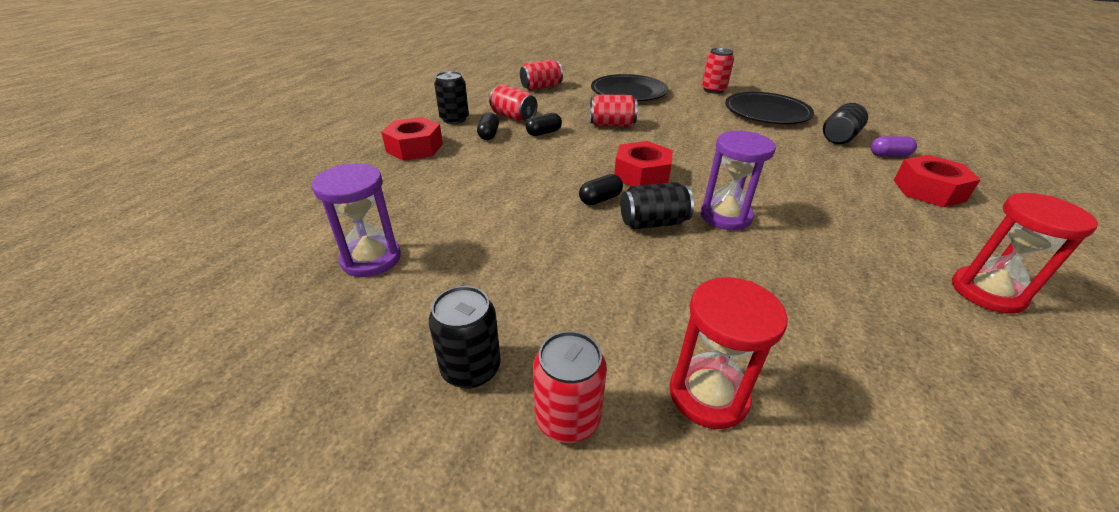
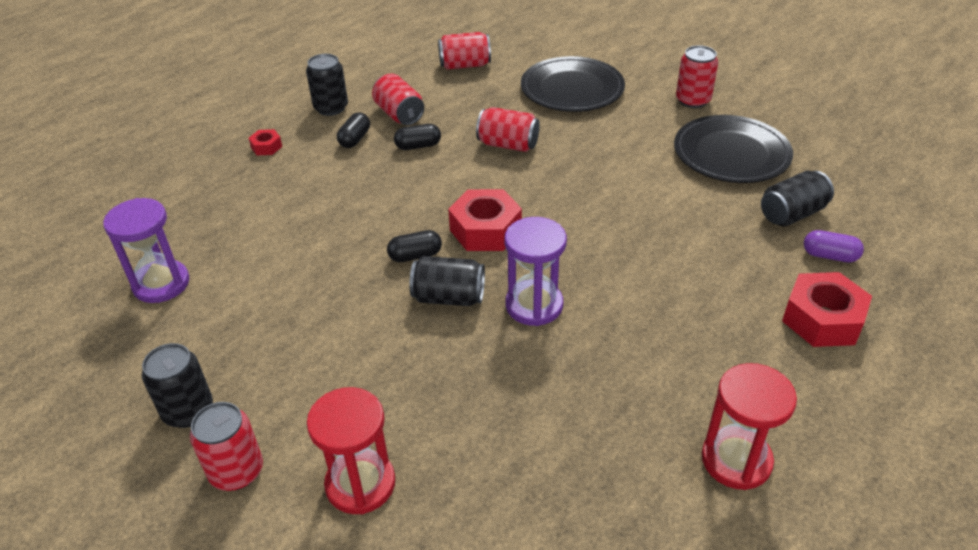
camera: 20 degrees right, 5 degrees up
(414, 148) = (266, 147): red nut -> red nut, size x0.50

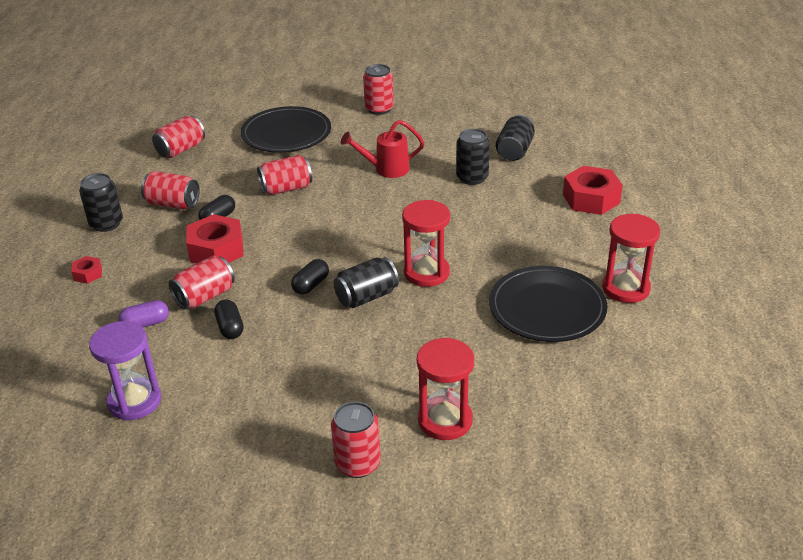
camera: 40 degrees left, 5 degrees down
(188, 411) = (275, 456): black can -> black can (472, 178)
(321, 216) = (205, 296): none -> red can
(355, 139) = (159, 236): black capsule -> black capsule (230, 327)
(485, 230) = (339, 247): red nut -> red nut (216, 250)
(534, 305) = (426, 273): purple hourglass -> red hourglass
(624, 169) = (386, 169): none -> red watering can
(731, 153) = (441, 131): black plate -> black plate (547, 308)
(829, 256) = (559, 164): purple capsule -> purple capsule (145, 324)

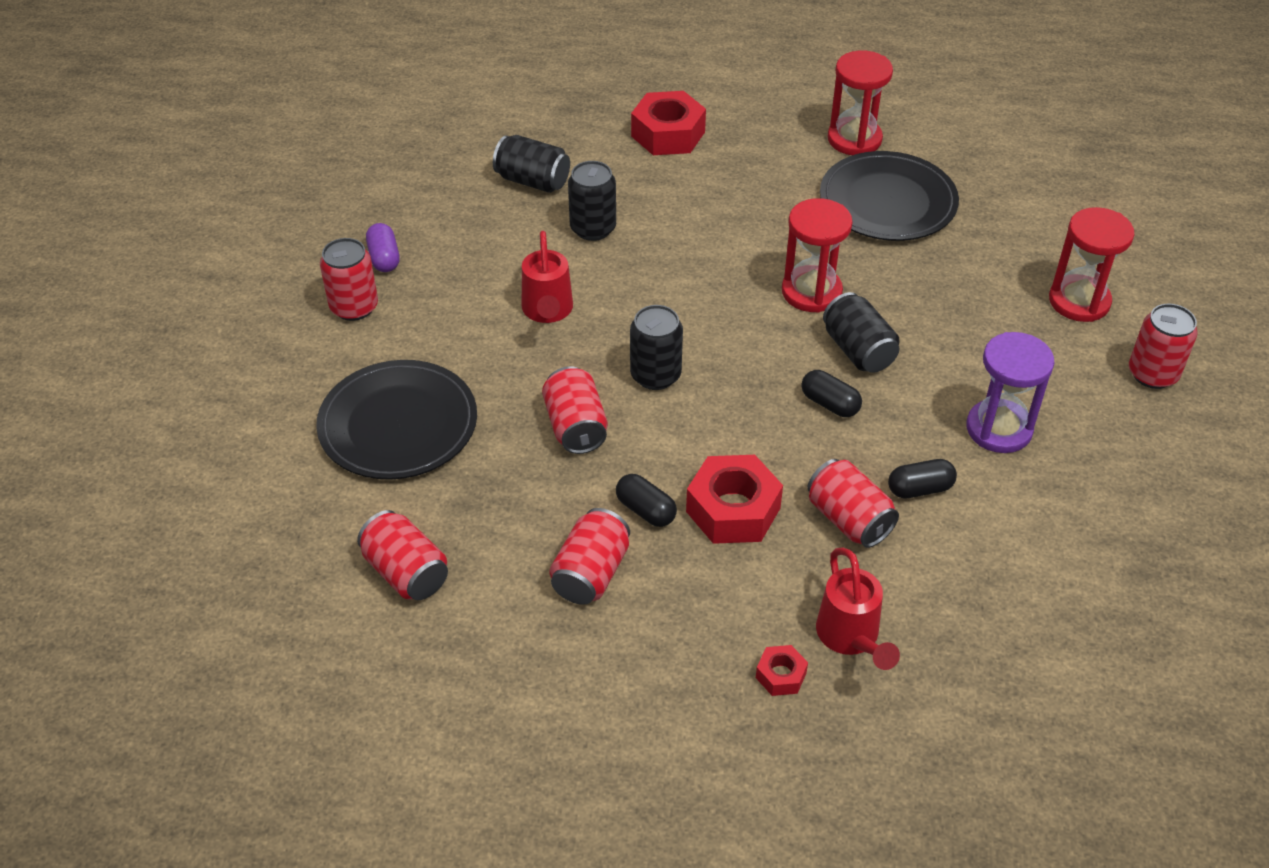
camera: 85 degrees left, 10 degrees up
(106, 224) = (635, 665): black can -> black can (655, 375)
(109, 300) = (851, 638): none -> red watering can
(134, 401) = (1072, 585): purple hourglass -> purple hourglass (999, 429)
(145, 324) = (910, 586): purple capsule -> purple capsule (384, 258)

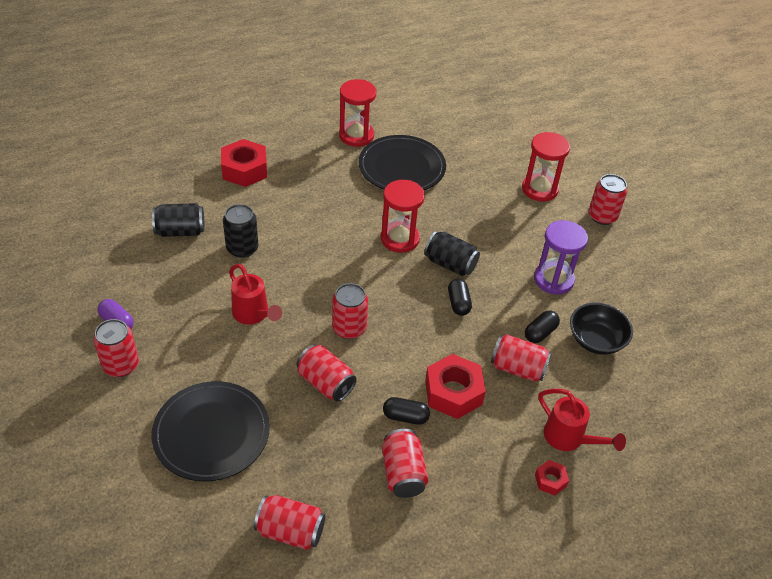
camera: 35 degrees left, 0 degrees up
(655, 375) = (349, 328): black can -> red can
(830, 404) = (458, 303): black capsule -> black capsule turned 75 degrees clockwise
(999, 533) = (596, 340): none -> black bowl

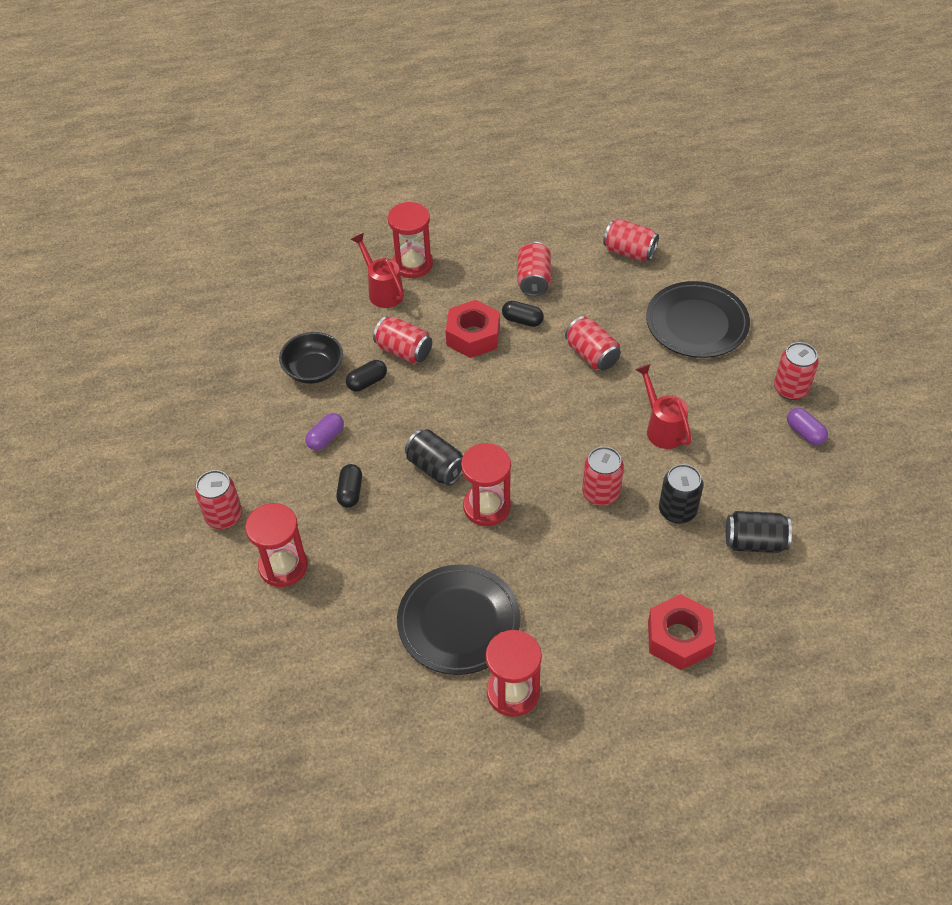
camera: 165 degrees left, 5 degrees up
(349, 328) = (562, 404): red can -> red can (600, 493)
(458, 303) = (441, 421): black capsule -> black capsule (350, 492)
(550, 480) = (412, 264): red nut -> red hourglass
(553, 280) = (326, 438): purple hourglass -> purple capsule

